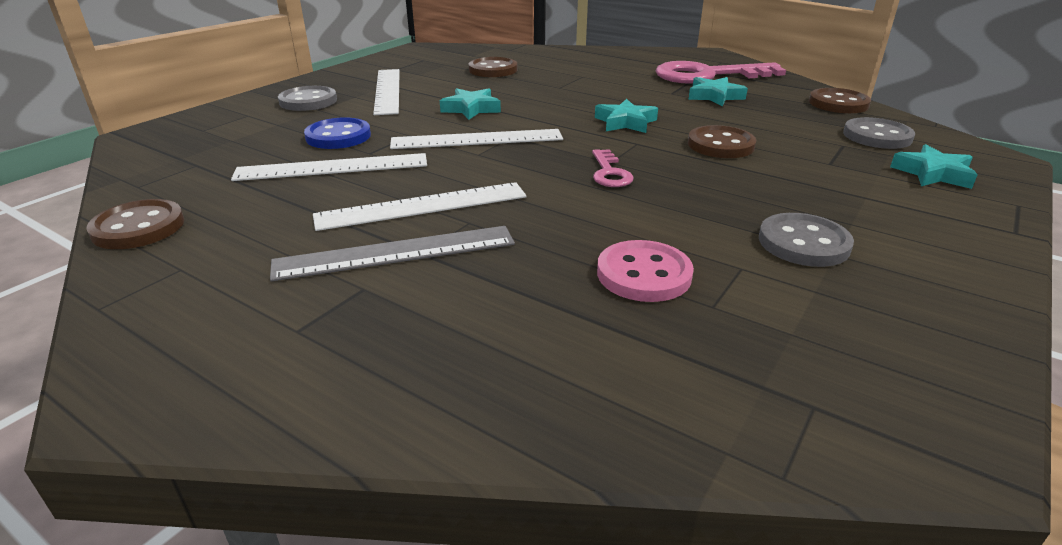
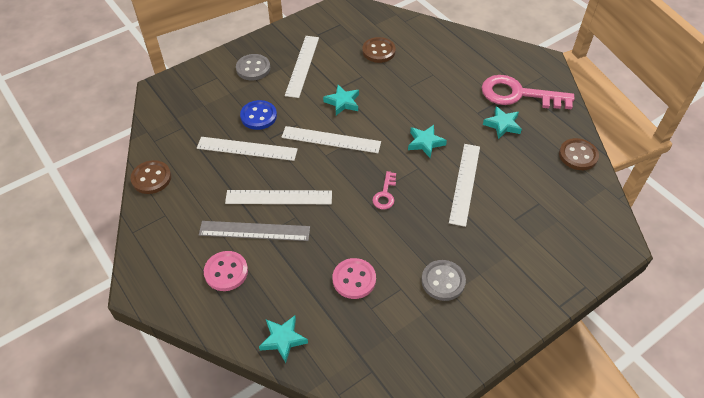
camera: 20 degrees right, 20 degrees up
(358, 321) = (226, 272): none -> pink button
(720, 145) = (465, 183): brown button -> white ruler
(877, 136) = (568, 200): grey button -> none
(933, 173) = (565, 246): turquoise star -> turquoise star (283, 339)

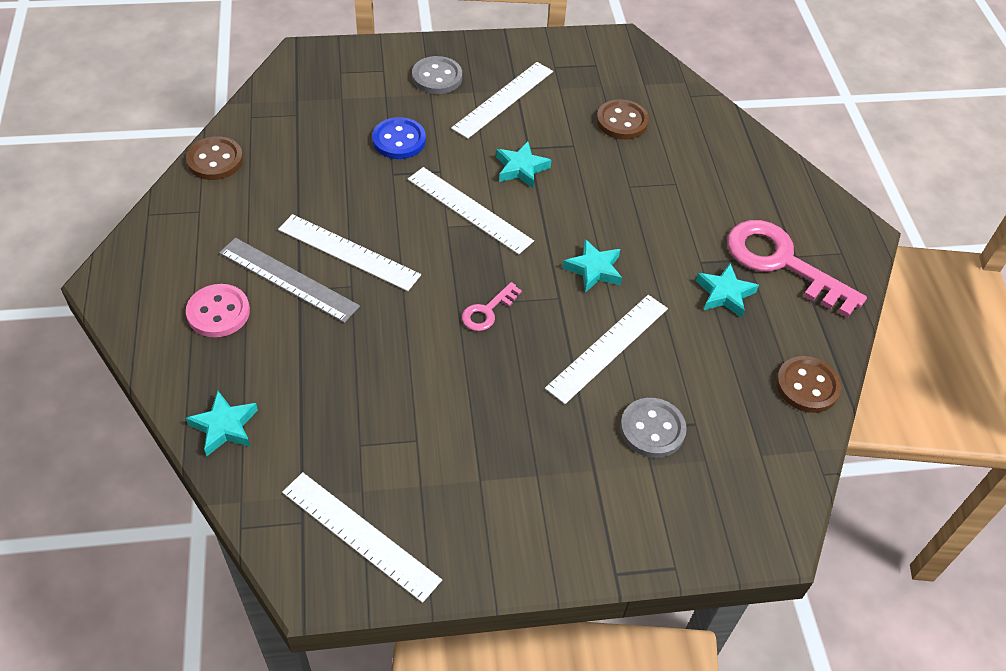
camera: 25 degrees right, 0 degrees up
(247, 148) = (354, 174): white ruler -> white ruler (360, 535)
(354, 279) = (365, 398): pink button -> none
(443, 281) = (479, 459): grey button -> grey button (652, 429)

